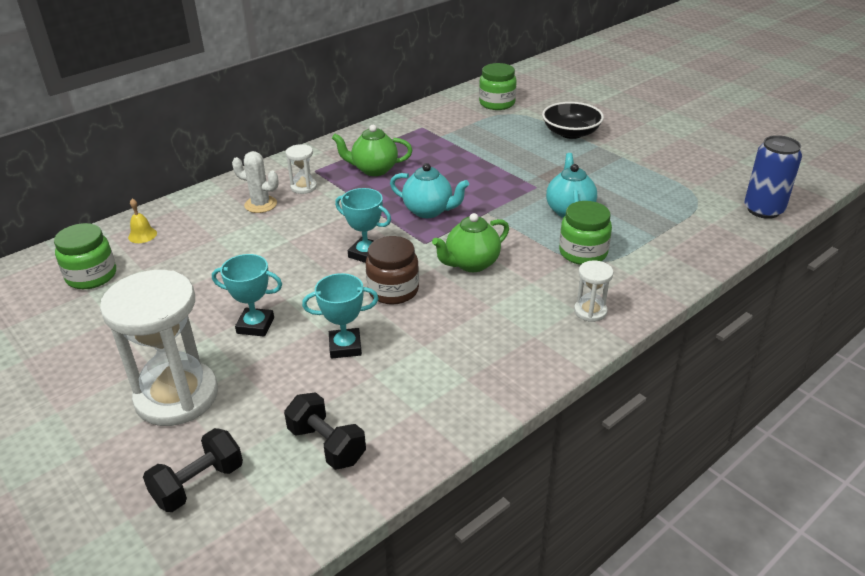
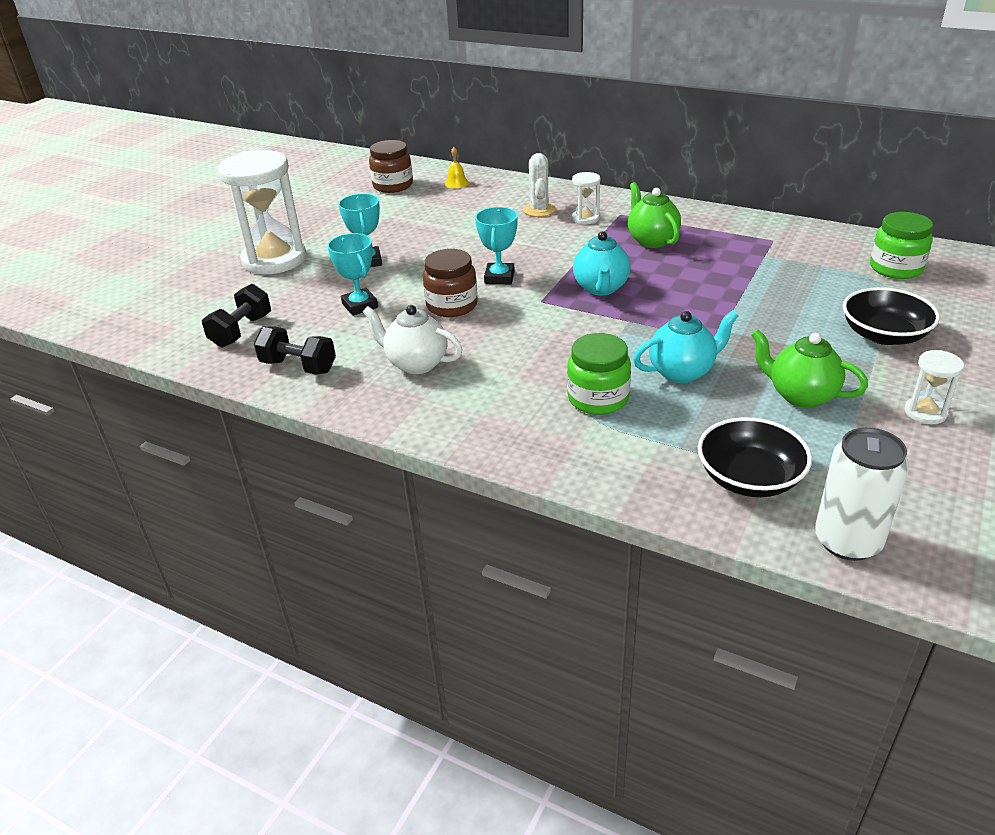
camera: 70 degrees right, 0 degrees up
(91, 276) = (393, 185): green jar -> brown jar
(198, 484) = (191, 295): black dumbbell -> black dumbbell (298, 366)
(471, 264) = (523, 334): green teapot -> green teapot (800, 395)
(478, 331) = (416, 364): none -> white teapot
(590, 311) = (487, 424): white hourglass -> white hourglass (925, 412)
(697, 222) = (749, 478): none -> black bowl
(763, 210) = (847, 541): blue can -> white can

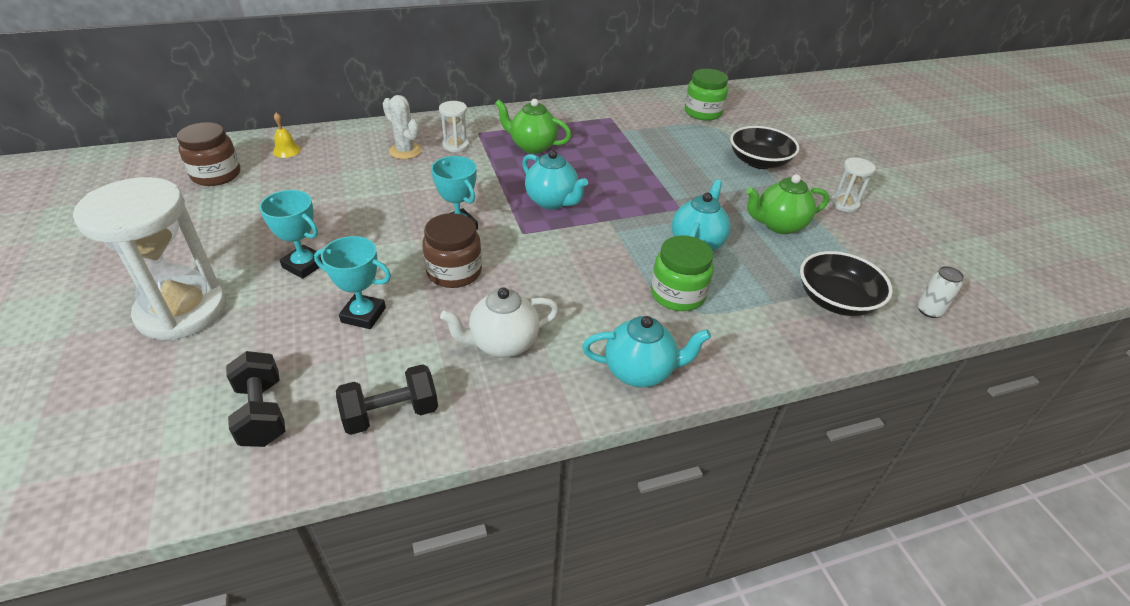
camera: 50 degrees left, 5 degrees up
(481, 429) = (640, 371): none -> turquoise teapot
(847, 541) = (929, 310): white can -> white can, size x0.53

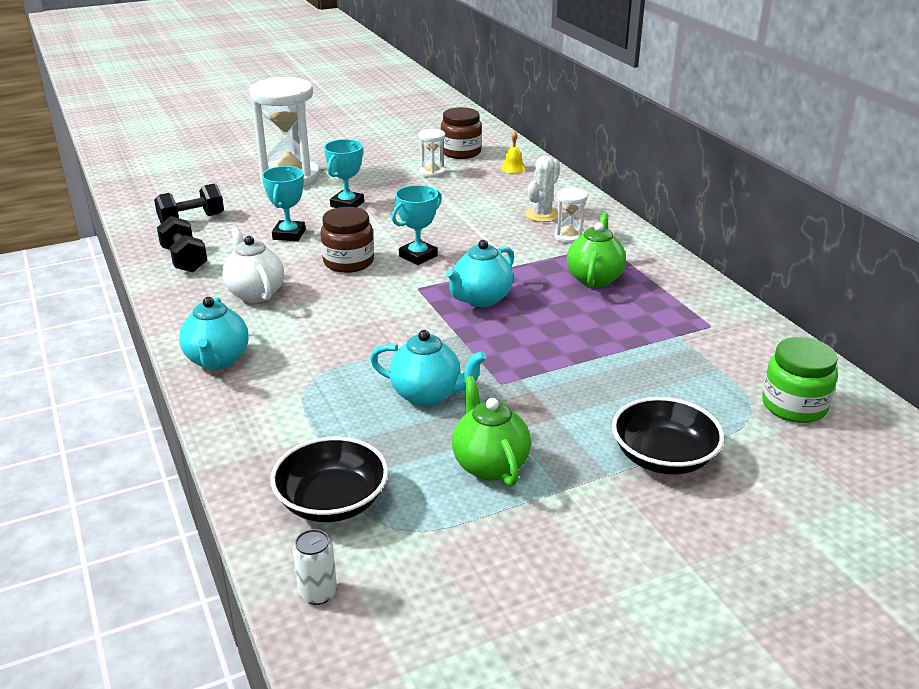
camera: 85 degrees right, 10 degrees down
(677, 294) = (330, 381): green jar -> none
(844, 204) = (575, 541): white hourglass -> white hourglass (432, 172)

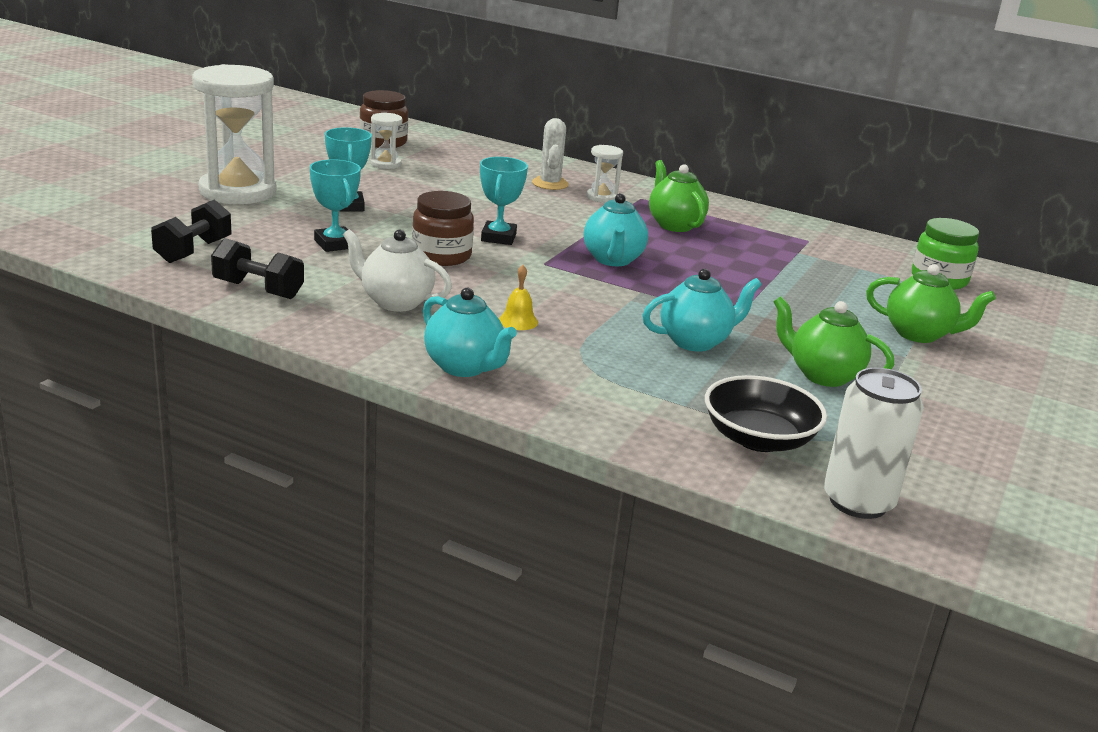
camera: 40 degrees left, 5 degrees down
(318, 593) = (858, 502): white can -> white can, size x1.87
(513, 168) = (457, 149): yellow bell -> yellow bell (518, 321)
(663, 457) = (919, 334): black bowl -> green teapot

